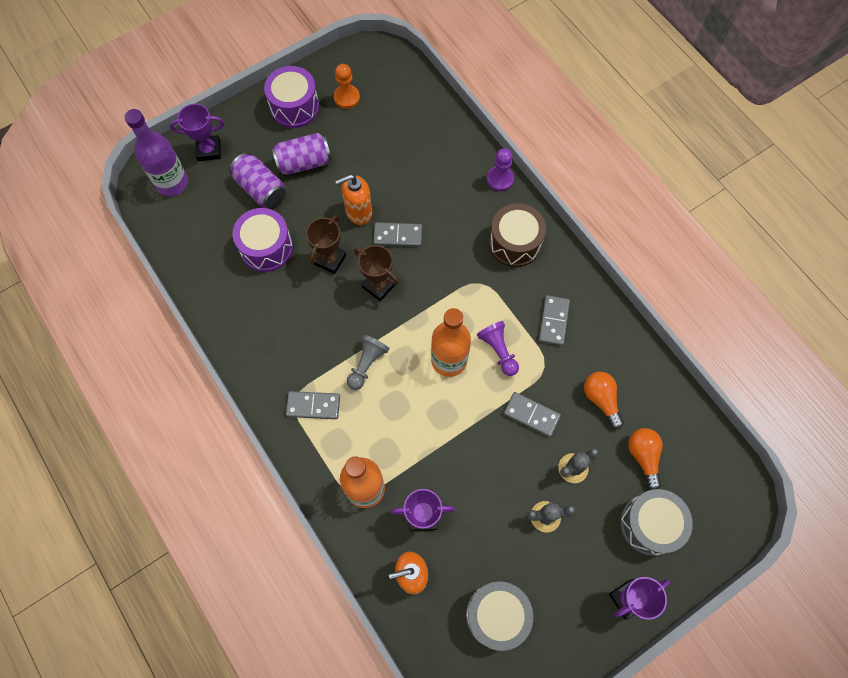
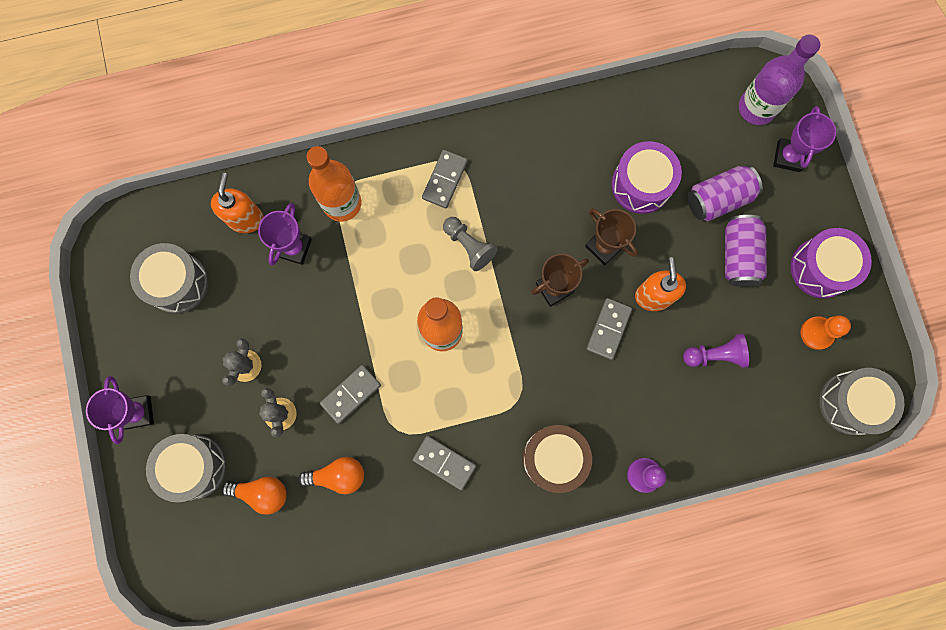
camera: 110 degrees right, 10 degrees up
(391, 65) = (850, 403): none -> grey drum
(498, 351) = (433, 388): purple pawn -> purple pawn (715, 355)

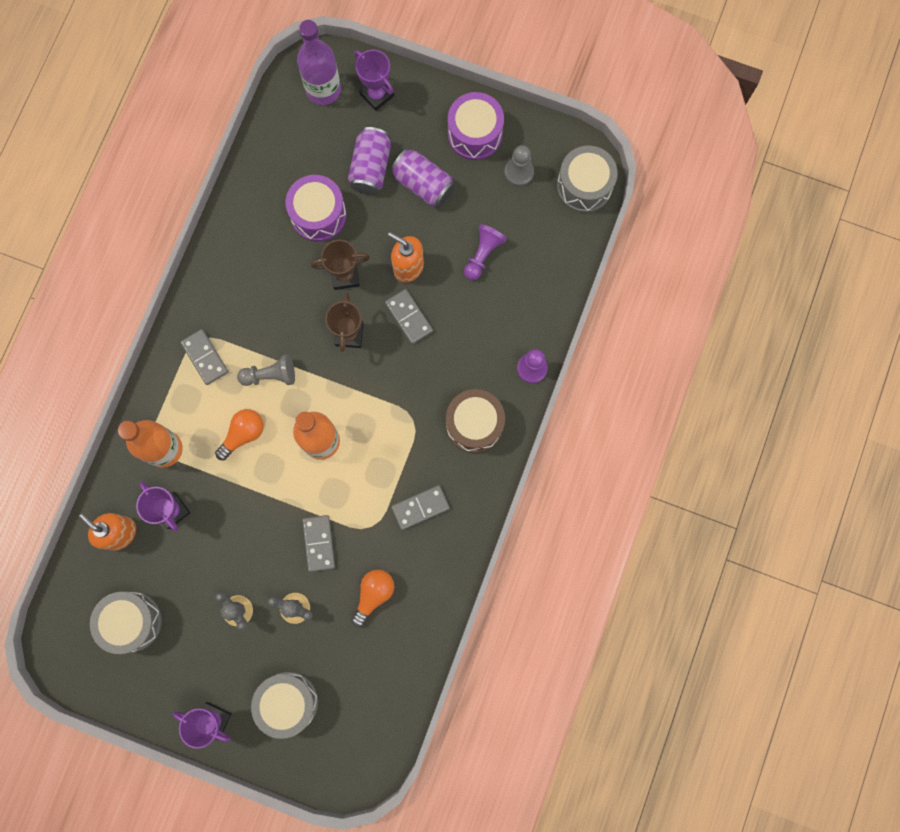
camera: 55 degrees left, 0 degrees up
(262, 493) = (345, 662): orange light bulb -> orange light bulb (243, 434)
(817, 333) = (519, 172): orange pawn -> grey pawn

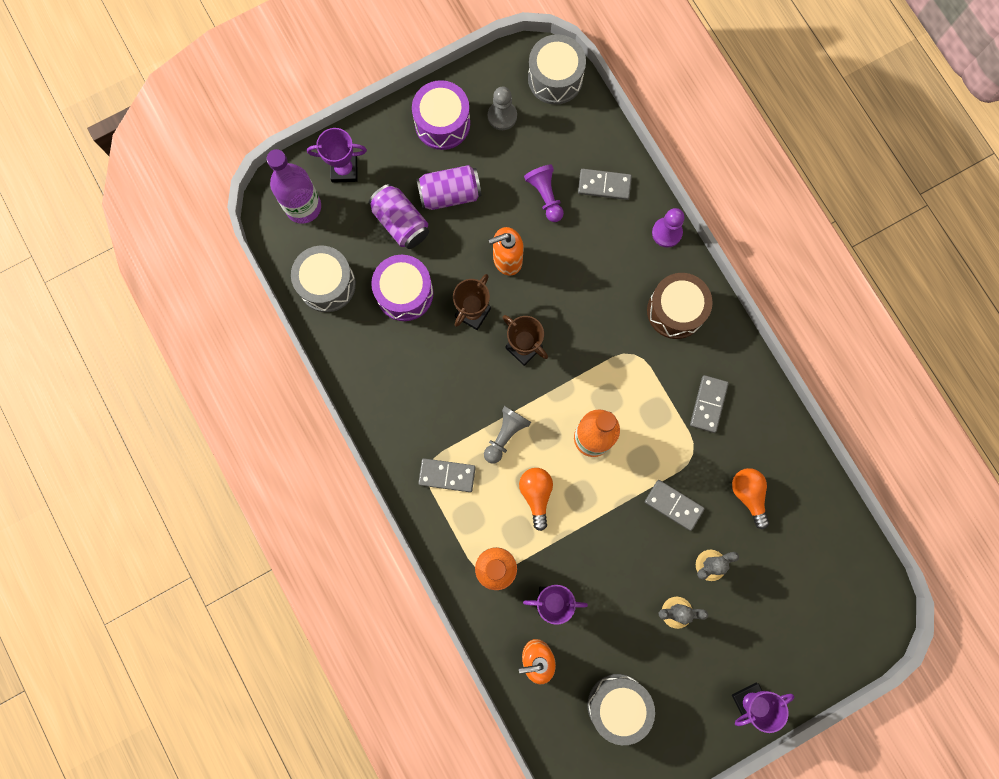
camera: 50 degrees left, 0 degrees up
(288, 702) = (782, 630): grey drum -> grey drum (327, 284)
(409, 317) = (548, 291): grey domino -> grey domino (604, 185)

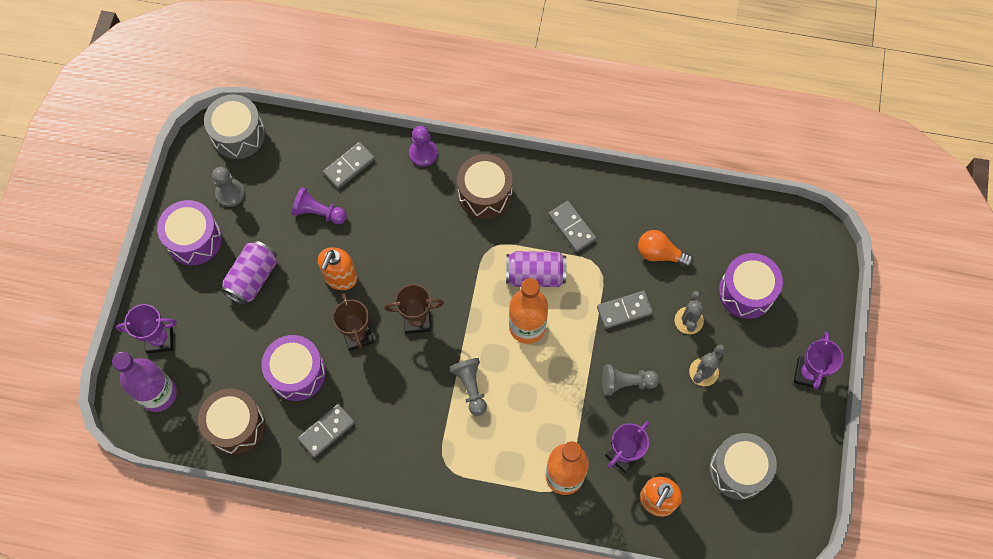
camera: 50 degrees left, 10 degrees down
(327, 284) = (236, 426): grey drum -> brown drum
(344, 170) = (160, 339): purple trophy -> purple trophy turned 45 degrees clockwise
(401, 222) = (240, 331): purple can -> purple can (535, 275)
(447, 475) = (463, 455): grey domino -> grey domino (326, 431)
(536, 495) = (534, 401): orange light bulb -> none
(613, 556) = (626, 383): none -> grey pawn
(778, 593) = (746, 292): none -> purple drum

